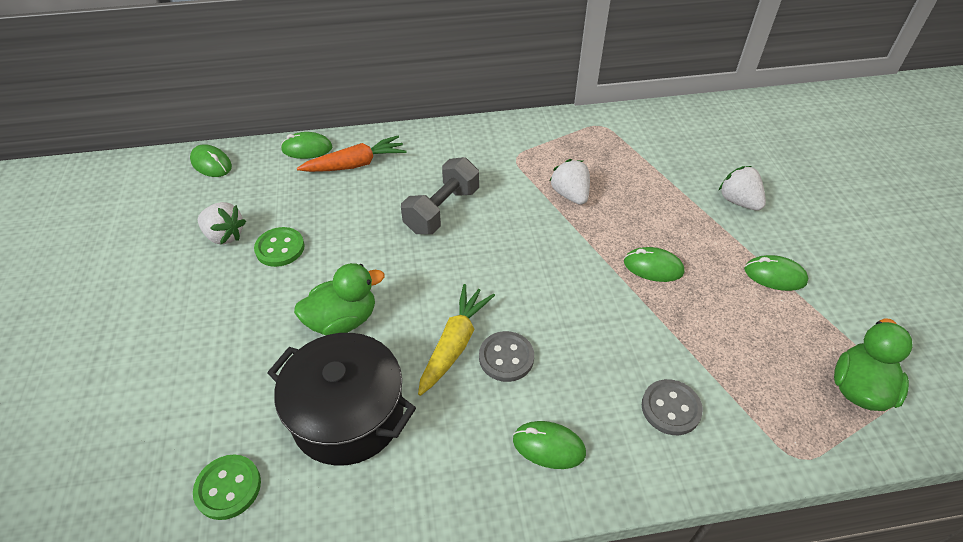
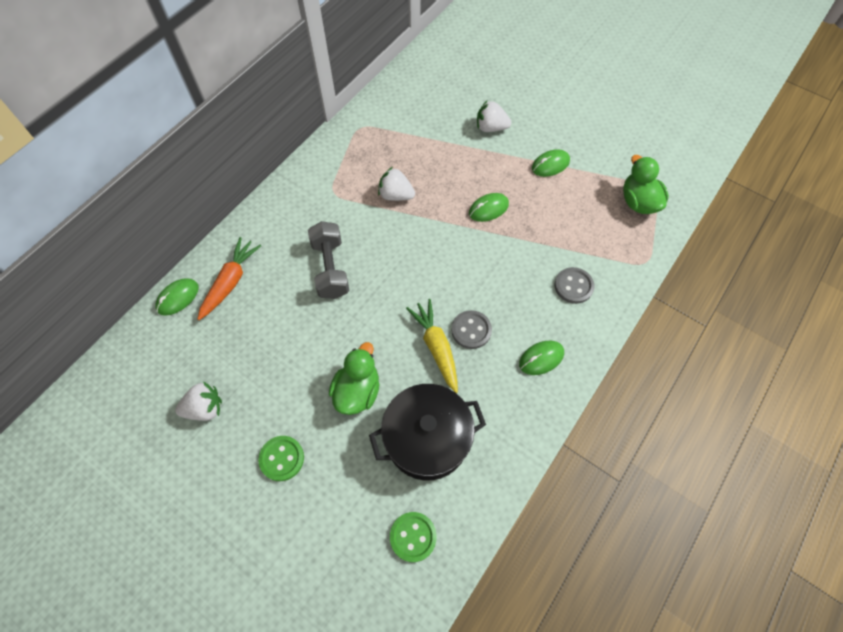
camera: 45 degrees left, 15 degrees up
(211, 164) = (117, 368): green mouse -> none
(280, 248) = (257, 383): green button -> green button (282, 458)

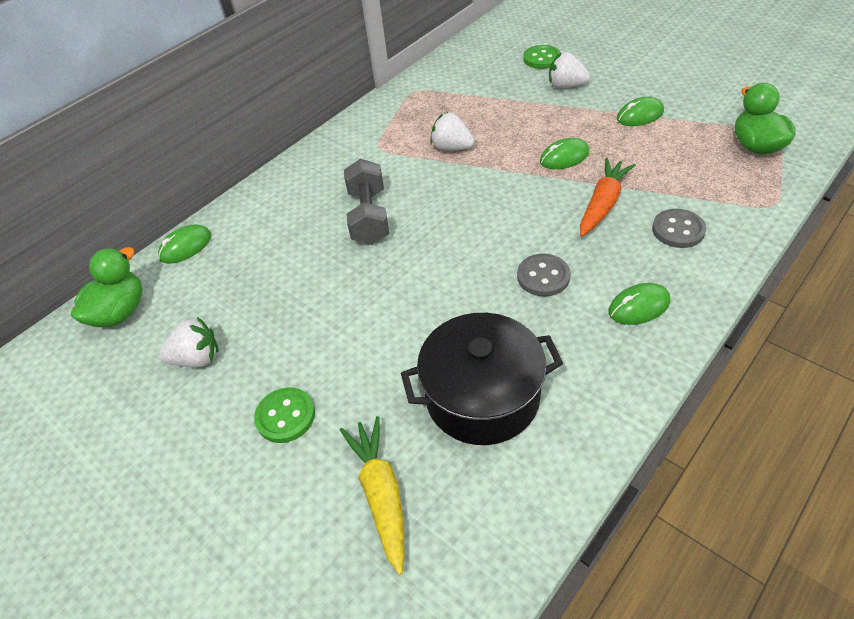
camera: 10 degrees right, 15 degrees down
(231, 281) = (249, 231): orange carrot -> orange carrot (603, 204)
(357, 391) = (391, 341): green duck -> green duck (120, 312)
(413, 537) = (458, 518): green button -> green button (542, 58)
(436, 347) = (497, 294): yellow carrot -> yellow carrot (381, 494)

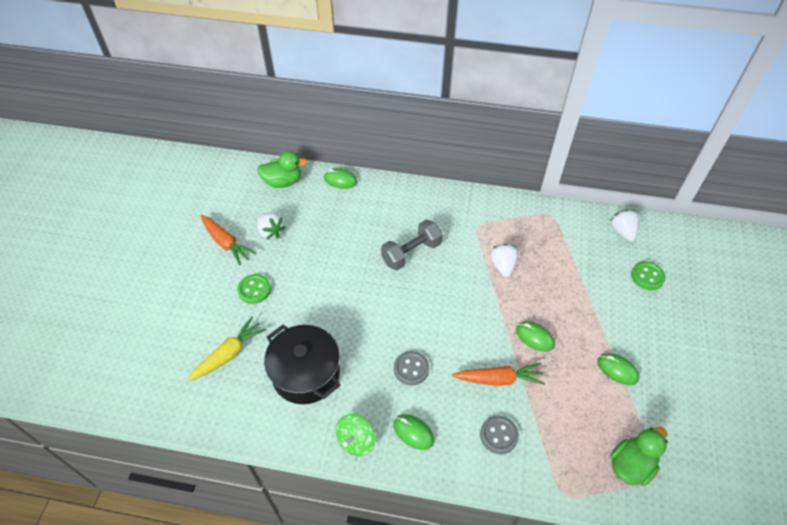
camera: 55 degrees right, 5 degrees up
(162, 428) = (226, 243): none -> orange carrot
(566, 86) = (622, 306): white strawberry -> white strawberry (622, 232)
(623, 373) = (356, 441): none -> green spinning top

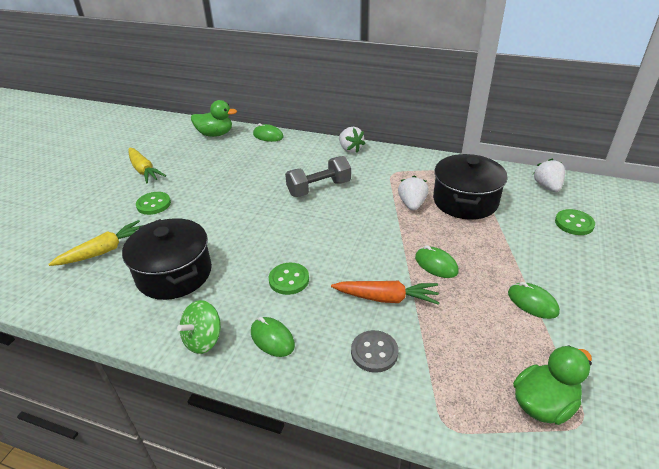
camera: 10 degrees right, 15 degrees down
(226, 243) = (144, 171): orange carrot -> yellow carrot
(271, 232) = (189, 165): white strawberry -> white strawberry (350, 149)
(411, 369) = (289, 280): grey button -> green button
(550, 257) = (465, 201): none -> black pot

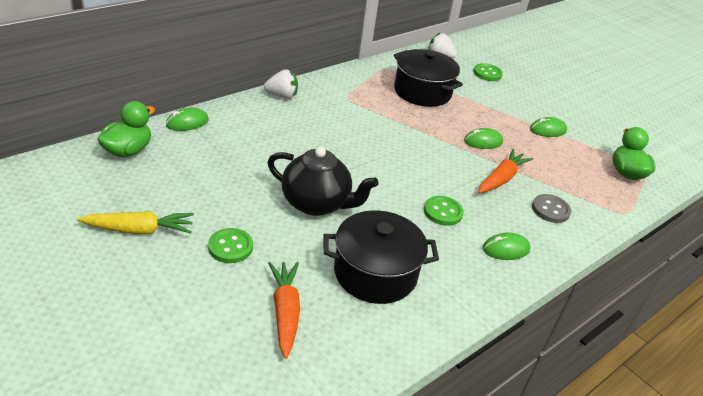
camera: 65 degrees left, 0 degrees up
(104, 251) = (285, 311): yellow carrot -> orange carrot
(203, 340) = (481, 286): green spinning top -> none
(233, 216) = (317, 203): none -> black teapot
(319, 188) = (327, 140): grey dumbbell -> none
(412, 204) = (402, 113): white strawberry -> none

